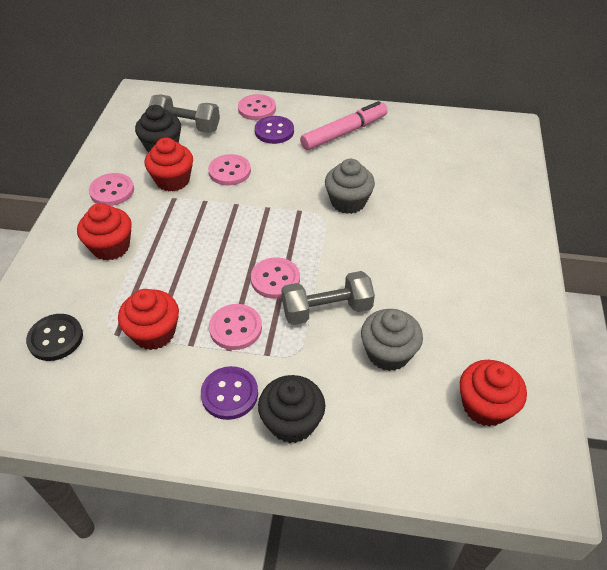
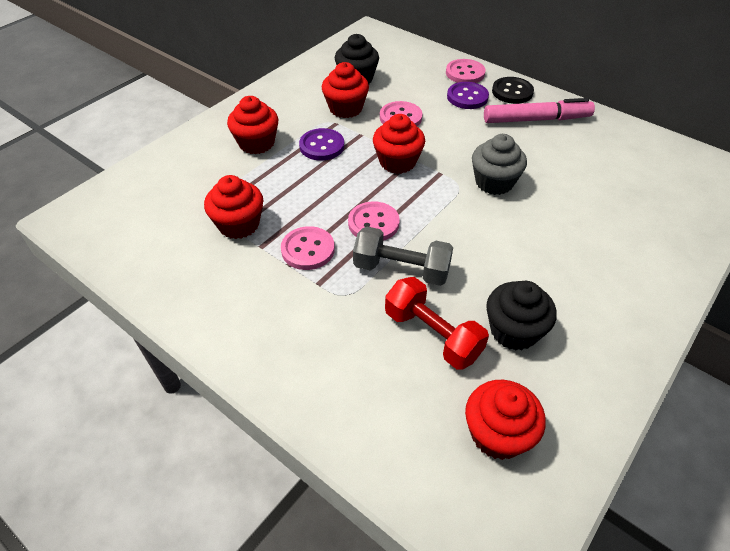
camera: 30 degrees right, 0 degrees up
(55, 338) = (163, 196): black button -> black button (512, 92)
(112, 191) = (290, 100): pink button -> none
(186, 126) = (390, 68): grey dumbbell -> none
(229, 394) = (261, 302): purple button -> purple button (322, 146)
(256, 214) = (397, 162): none -> red cupcake
(292, 422) = (296, 352): black cupcake -> black cupcake (514, 331)
(388, 353) = (432, 335): grey cupcake -> red dumbbell

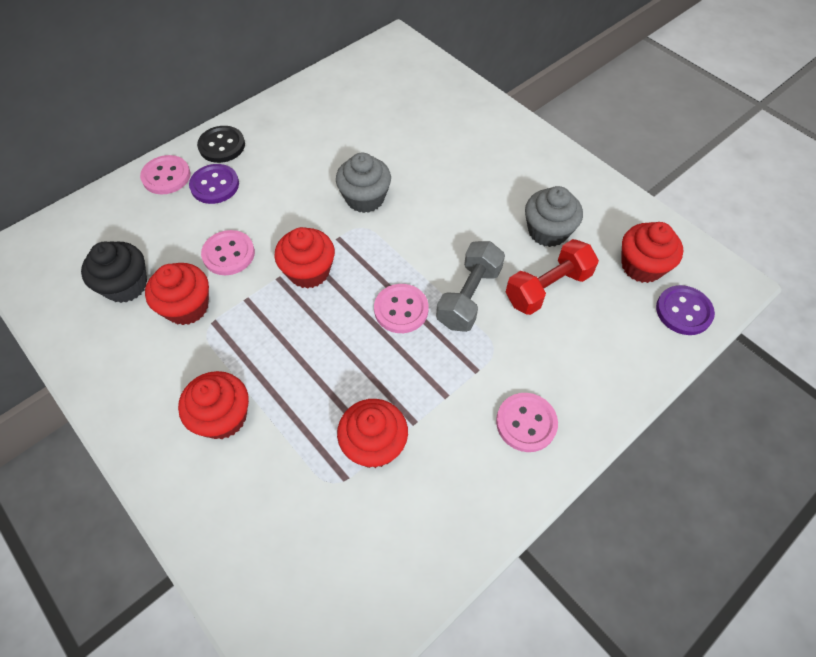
camera: 80 degrees left, 10 degrees up
(308, 249) = (428, 375): pink button -> pink button (526, 423)
(322, 146) = (255, 342): purple button -> purple button (683, 311)
(514, 331) = (547, 231): black cupcake -> grey cupcake
(536, 119) = (278, 140): pink marker -> none

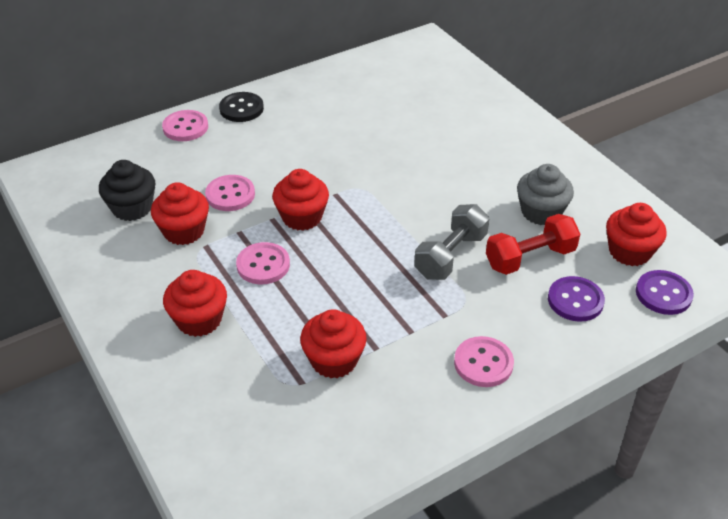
camera: 10 degrees right, 15 degrees down
(215, 185) = (228, 139): purple button -> purple button (575, 300)
(365, 198) = (367, 165): grey cupcake -> none
(401, 309) = (383, 258): pink button -> pink button (263, 265)

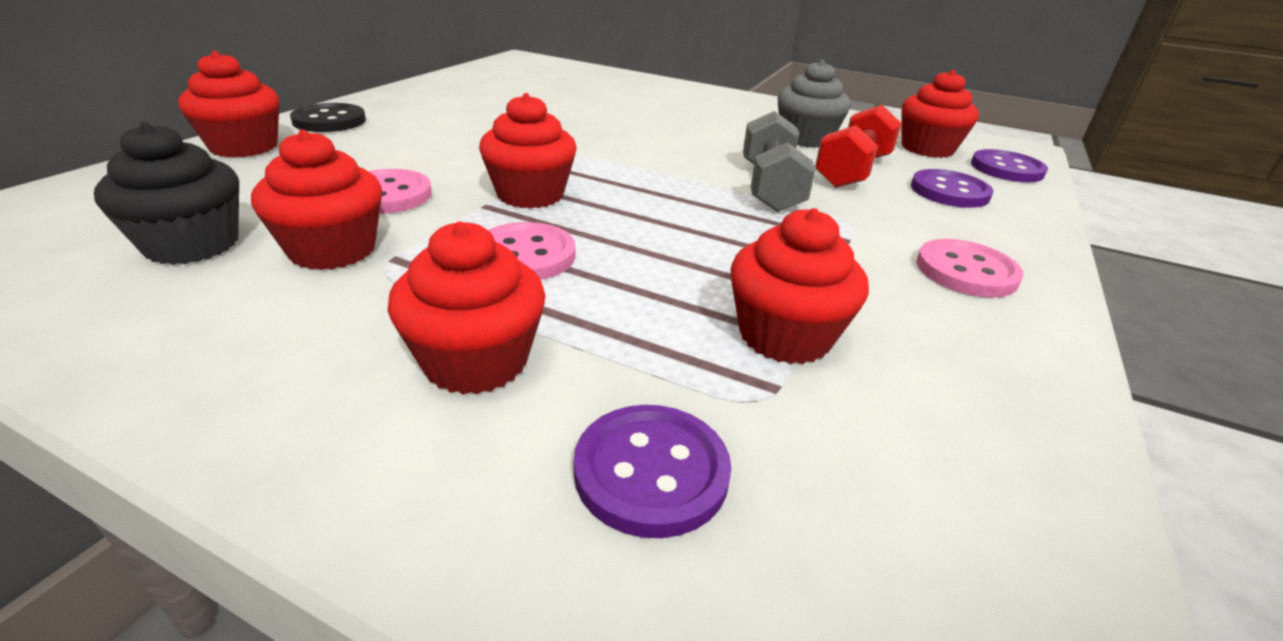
camera: 35 degrees left, 10 degrees down
(185, 127) = (244, 147): pink button -> red cupcake
(221, 393) = (651, 472): none -> purple button

